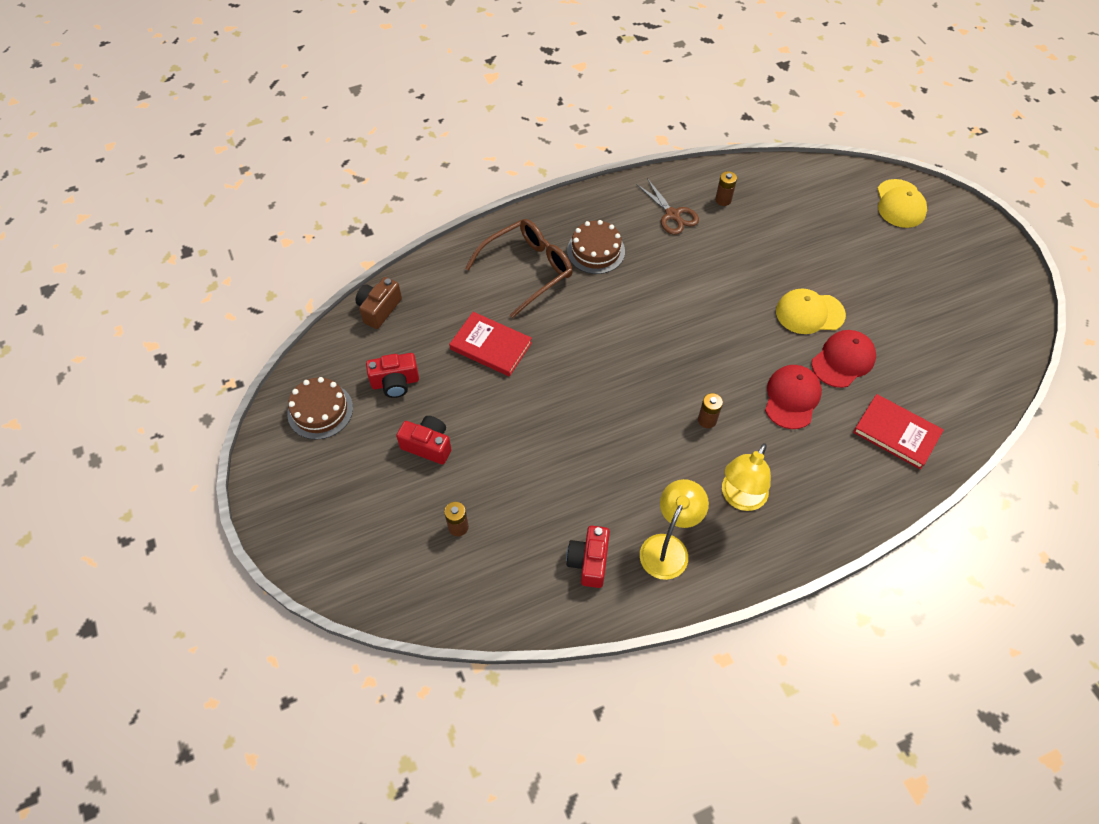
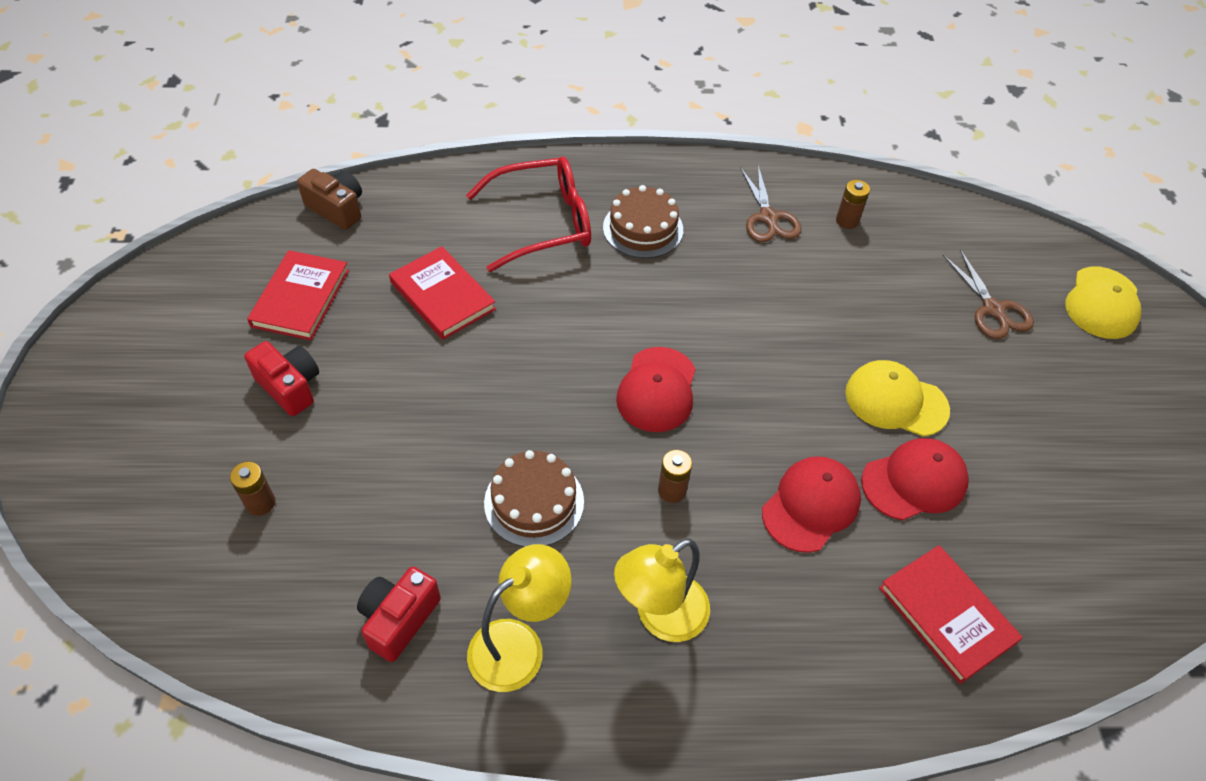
camera: 20 degrees right, 5 degrees down
(320, 411) = (193, 299): brown cake -> brown cake (534, 502)
(379, 309) = (337, 209): brown camera -> brown camera turned 75 degrees clockwise
(395, 382) = (300, 298): red camera -> red book
(527, 270) = (543, 223): brown glasses -> red glasses
(664, 359) = (657, 390): none -> red cap
(839, 231) = (993, 309): none -> brown scissors

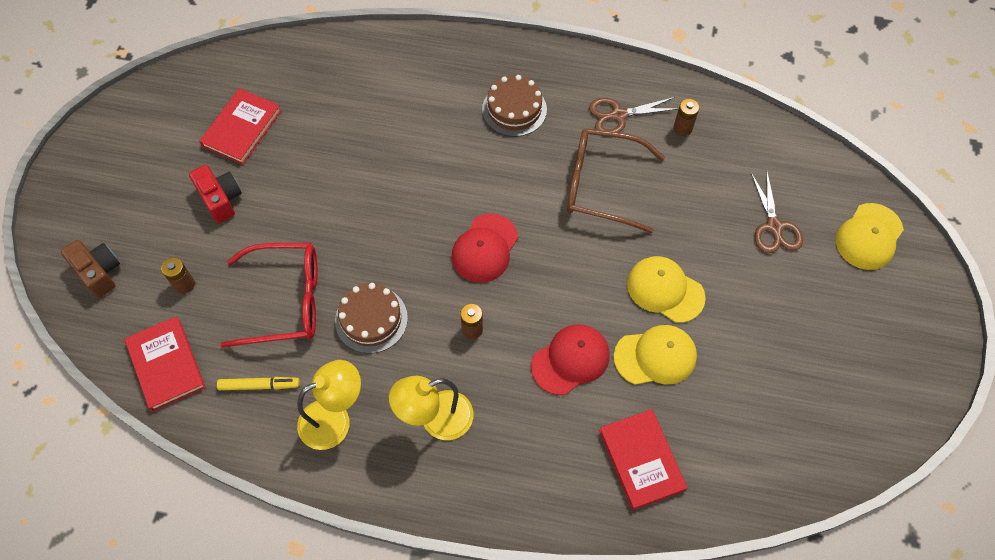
camera: 15 degrees right, 10 degrees up
(337, 209) = (283, 55): brown camera -> brown camera (99, 272)
(399, 619) = (259, 385): red camera -> yellow marker
(442, 296) = (345, 143): red book -> red book (166, 365)
(543, 223) = (437, 92): red glasses -> red glasses (285, 300)
(768, 217) = (618, 115): brown scissors -> brown scissors turned 75 degrees clockwise
(776, 295) = (602, 185): none -> brown glasses
(914, 481) = (655, 356): red cap -> yellow cap

